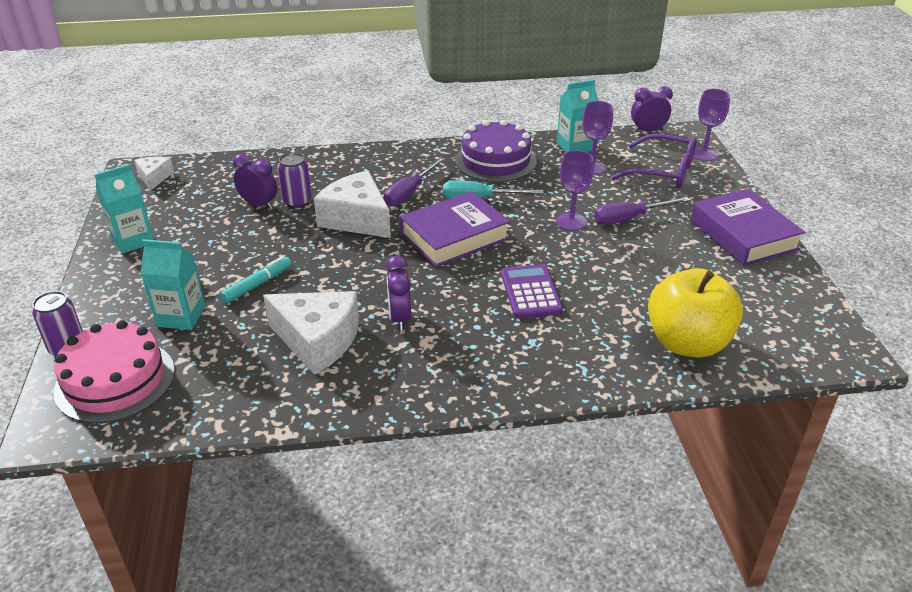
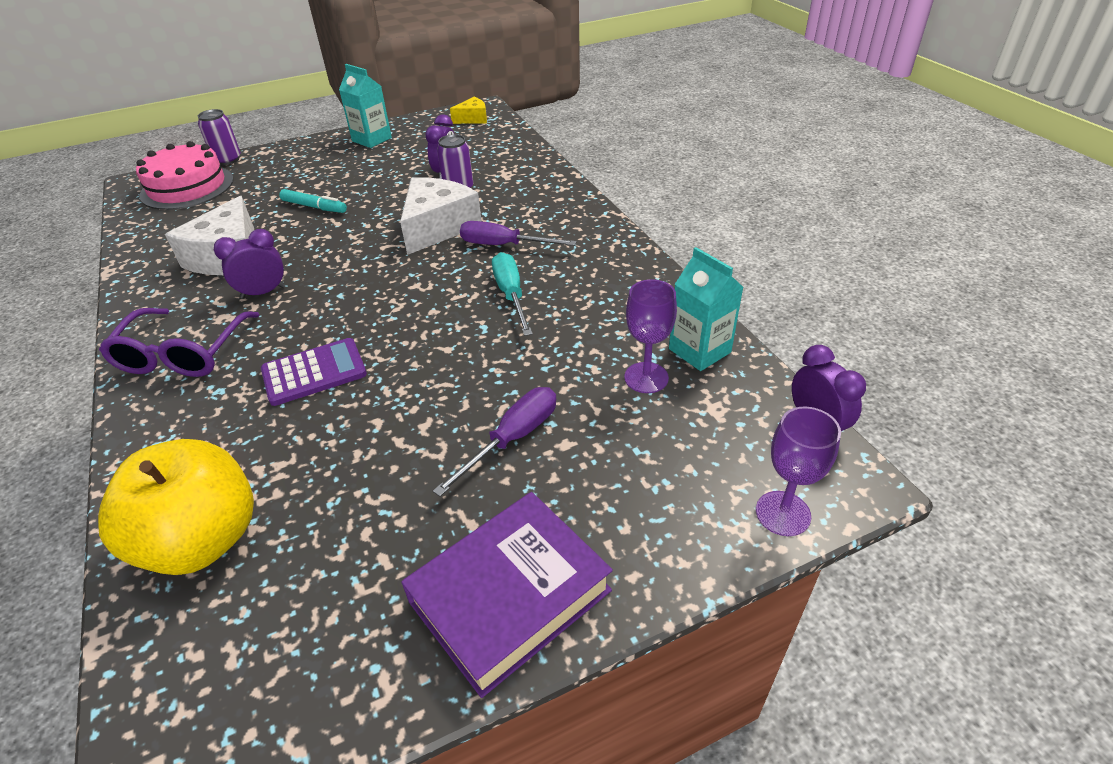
camera: 75 degrees right, 5 degrees up
(154, 178) = (473, 119): white cheese -> yellow cheese
(181, 316) = (266, 188): turquoise carton -> none
(454, 236) = (421, 294): purple book -> none
(495, 161) = (613, 288): purple cake -> none
(571, 221) = (484, 380): purple goblet -> none
(629, 218) = (513, 439): purple screwdriver -> purple screwdriver turned 75 degrees clockwise
(663, 172) = (679, 461): purple glasses -> purple glasses (183, 354)

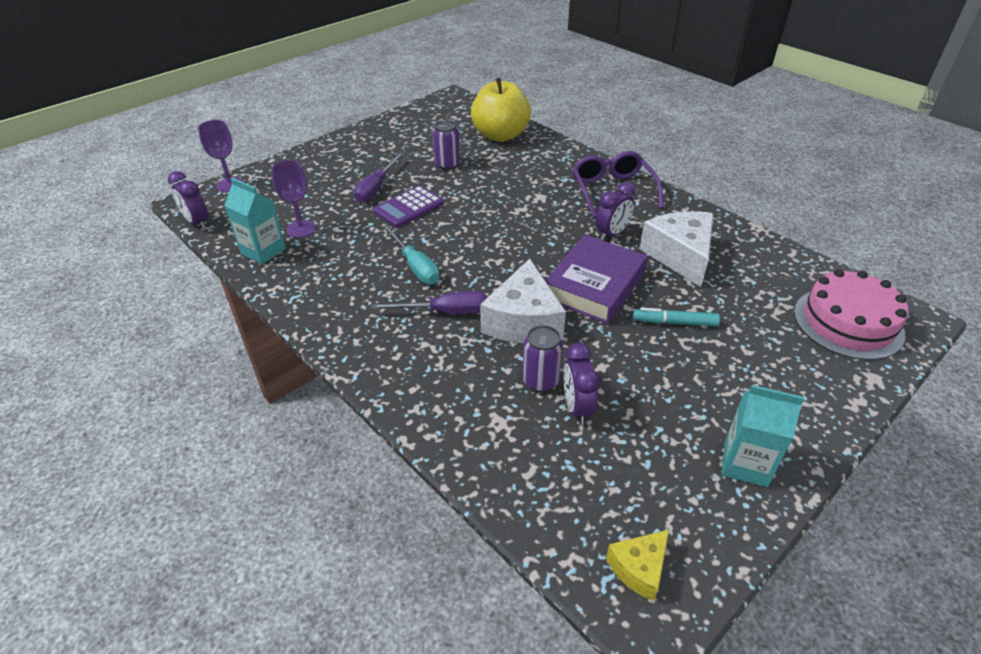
camera: 160 degrees right, 0 degrees up
(228, 160) = (877, 376): purple can -> purple can (447, 164)
(314, 372) = (517, 196): purple calculator -> purple calculator (409, 207)
(510, 596) = (356, 144): purple book -> purple book (594, 286)

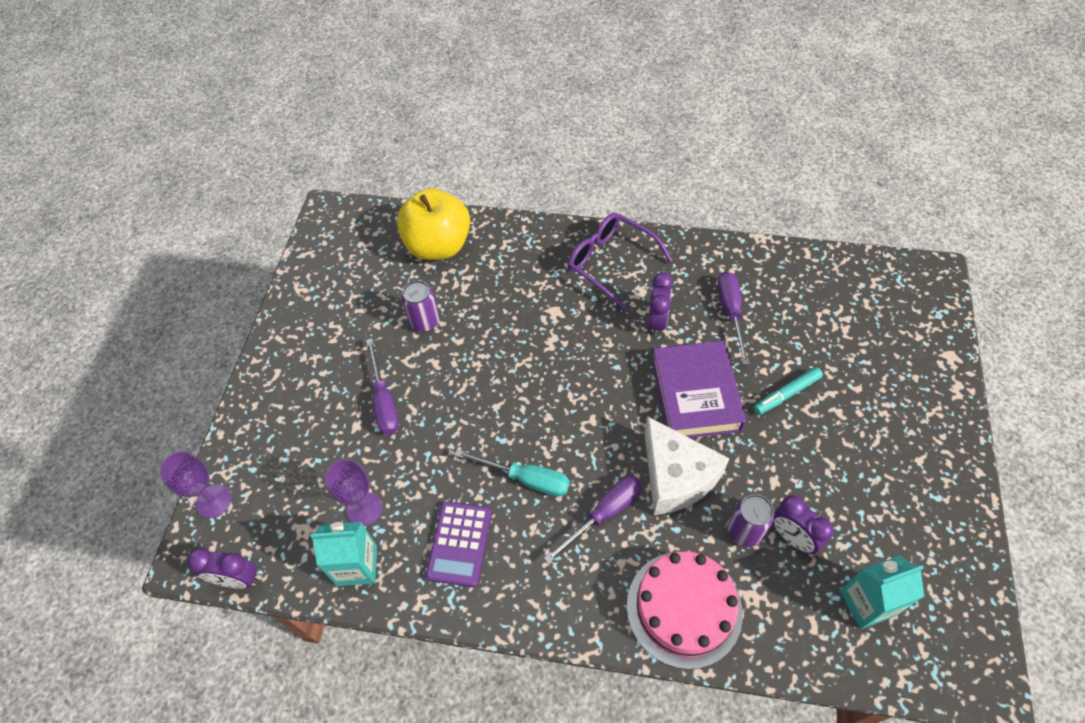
camera: 35 degrees left, 15 degrees up
(409, 207) = (444, 407): purple calculator -> purple calculator (459, 544)
(639, 568) = (946, 647): yellow cheese -> none
(680, 256) = (731, 312): white cheese -> purple screwdriver
(745, 463) = (936, 501): turquoise carton -> turquoise carton (867, 603)
(848, 322) = (897, 309): pink cake -> pink cake (684, 608)

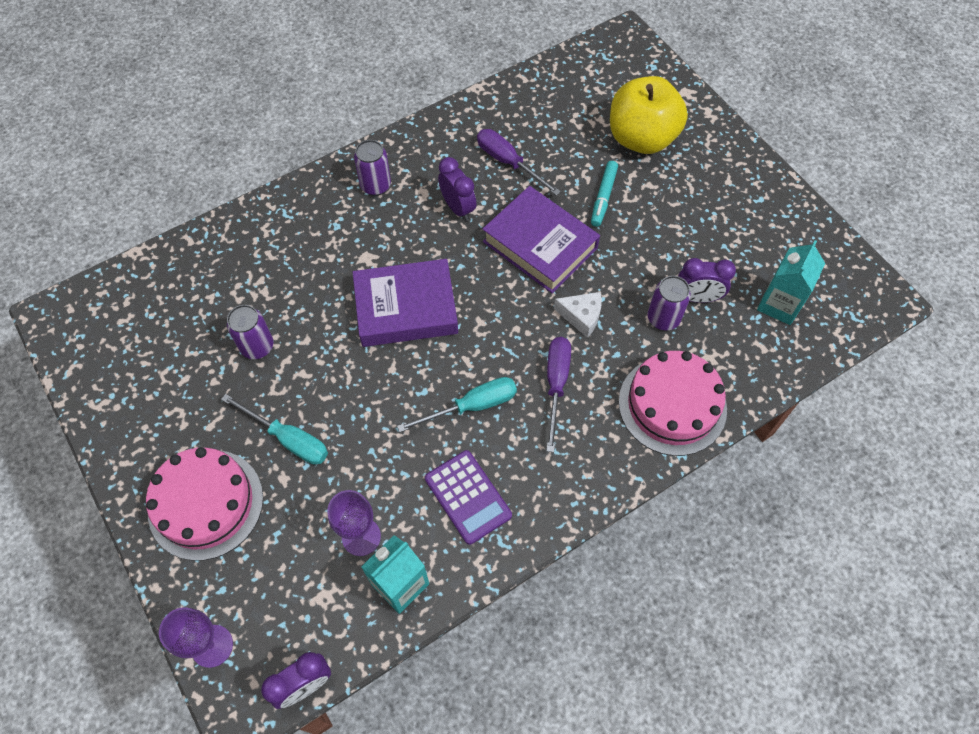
camera: 45 degrees left, 5 degrees up
(296, 404) = (206, 504): none -> pink cake
(384, 401) = (288, 439): purple screwdriver -> turquoise screwdriver
(438, 246) = (202, 272): yellow apple -> yellow apple (641, 138)
(547, 369) = (406, 308): none -> purple book
(611, 263) = (375, 185): purple glasses -> purple can
(676, 476) = (581, 316): white cheese -> white cheese, size x0.53

